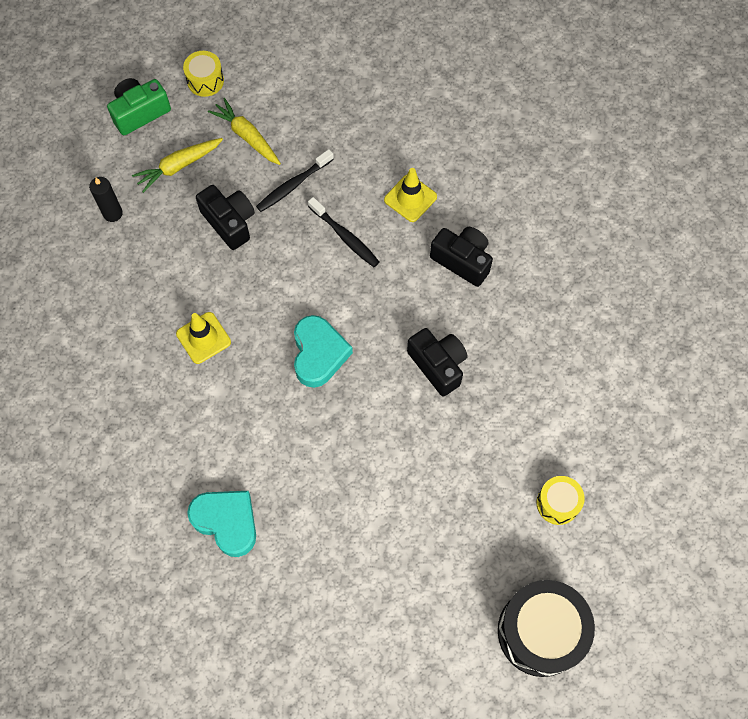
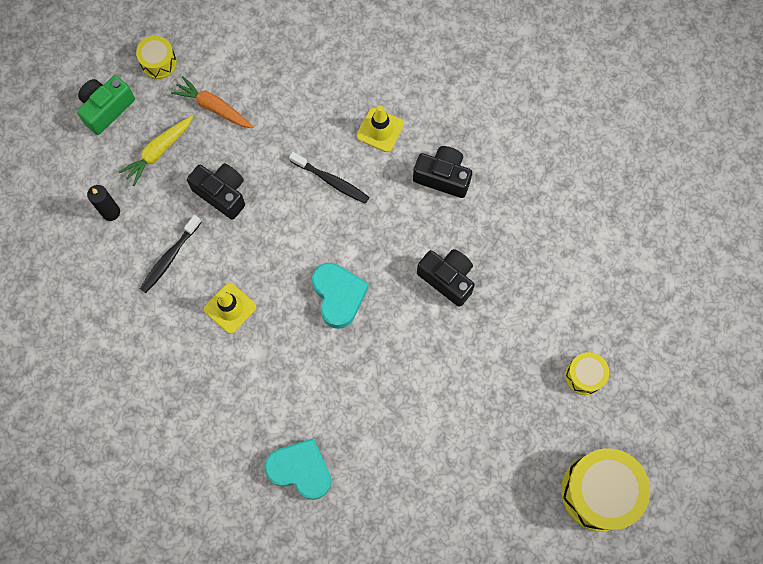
camera: 15 degrees left, 5 degrees up
(247, 136) = (213, 107): yellow carrot -> orange carrot
(293, 185) = (270, 144): black toothbrush -> black toothbrush (169, 258)
(540, 632) = (599, 492): black drum -> yellow drum

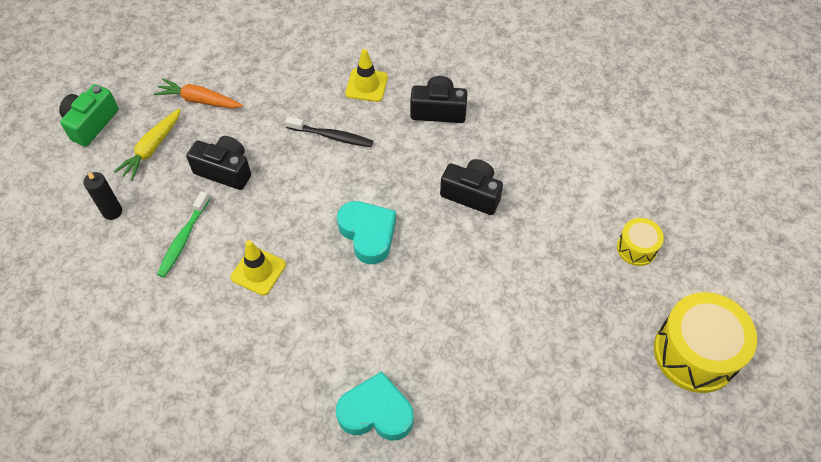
camera: 15 degrees left, 15 degrees down
(159, 63) = (137, 75): yellow drum -> none
(169, 258) = (183, 239): black toothbrush -> green toothbrush

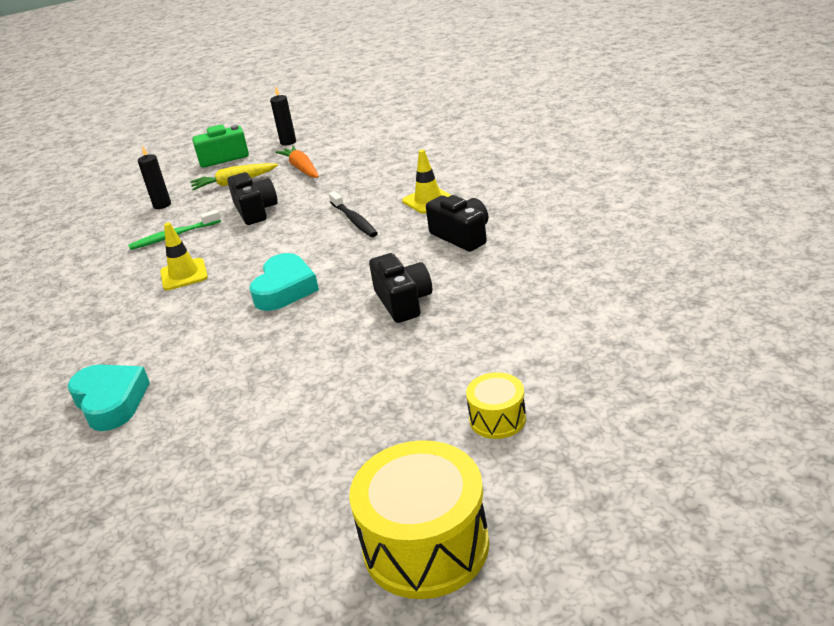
camera: 50 degrees right, 25 degrees down
(136, 73) = (288, 142): none -> black candle

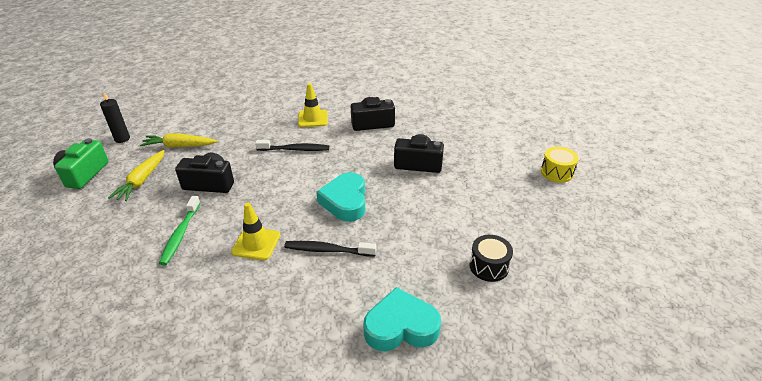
camera: 65 degrees left, 5 degrees up
(162, 205) = (109, 228): black candle -> none
(198, 314) = (327, 250): none -> black toothbrush
(236, 426) = (489, 266): none -> black drum
(285, 289) = (345, 201): turquoise heart -> turquoise heart turned 135 degrees counterclockwise
(301, 168) = (179, 146): orange carrot -> yellow carrot
(426, 545) = (640, 226): yellow drum -> none

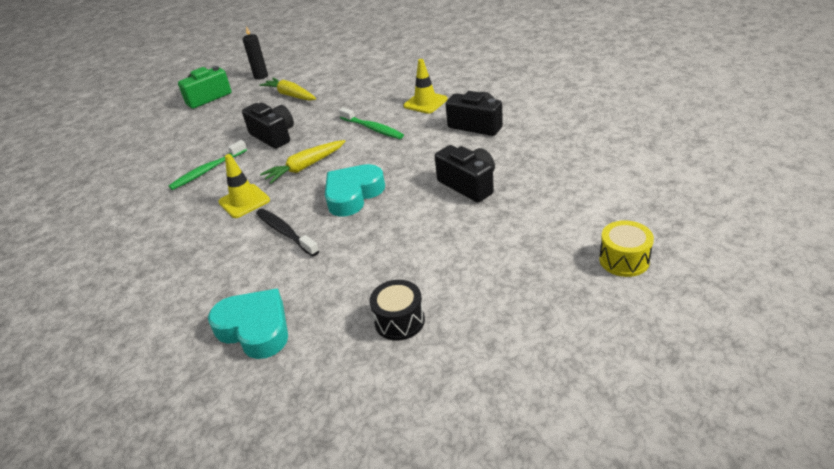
camera: 45 degrees right, 0 degrees up
(142, 181) = (234, 116): yellow carrot -> yellow carrot (305, 167)
(295, 149) = (372, 128): black toothbrush -> green toothbrush

